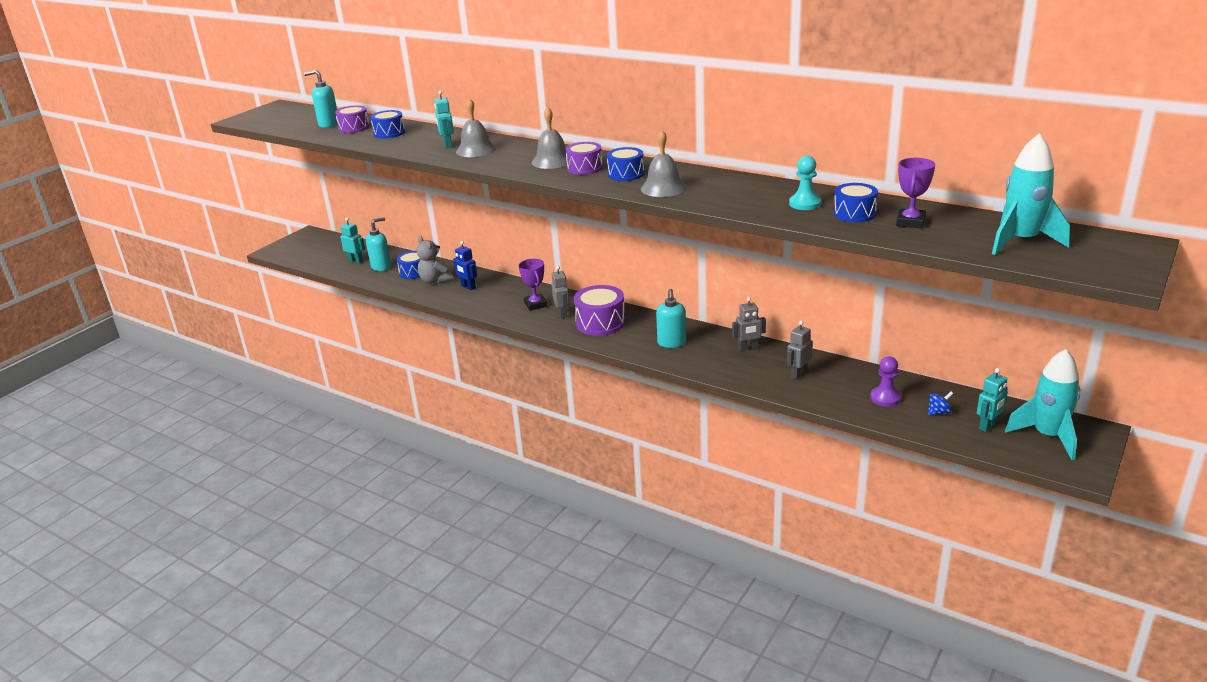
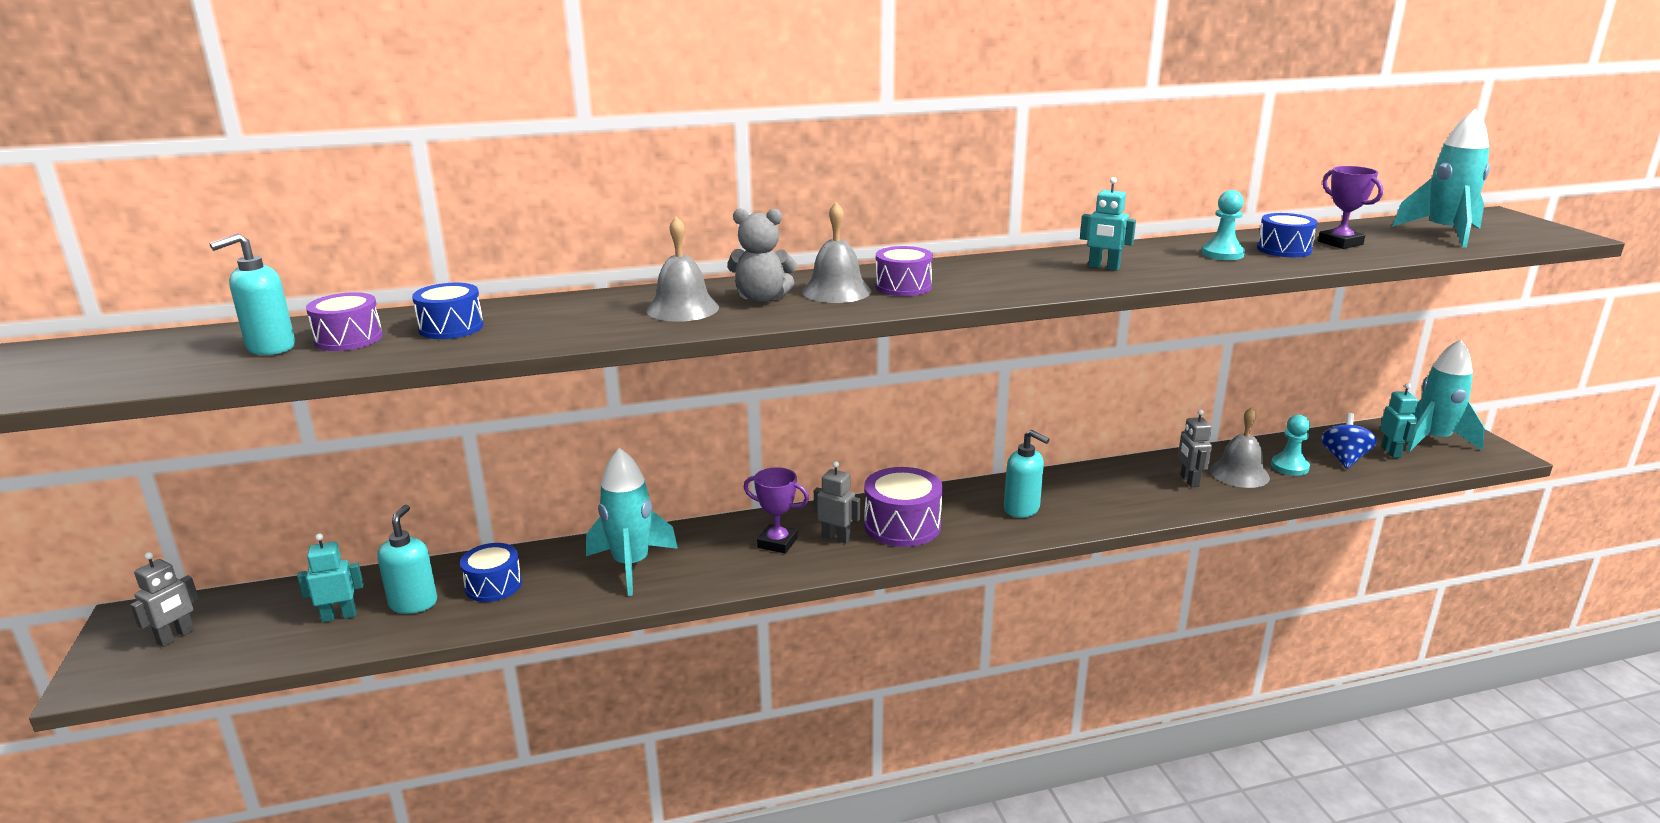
camera: 50 degrees left, 5 degrees down
(435, 281) = (558, 580): grey teddy bear -> grey teddy bear (761, 298)
(447, 145) = (613, 315): turquoise robot -> turquoise robot (1103, 267)
(468, 287) = (631, 565): blue robot -> turquoise rocket
(626, 174) = (971, 279): blue drum -> none
(663, 188) = (1056, 279): grey bell -> grey bell (1239, 473)
(748, 349) = (1099, 479): grey robot -> grey robot (176, 637)
(885, 398) = (1289, 467): purple pawn -> turquoise pawn
(938, 412) = (1344, 459): blue spinning top -> blue spinning top, size x1.64

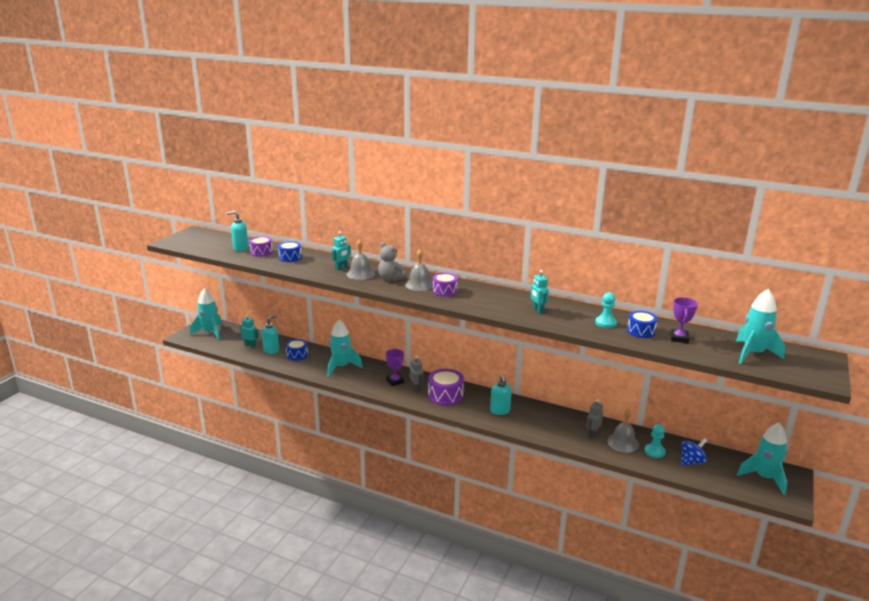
camera: 40 degrees right, 0 degrees up
(176, 637) = (210, 333): grey robot -> turquoise rocket
(1391, 452) = (725, 471): turquoise robot -> turquoise robot (341, 268)

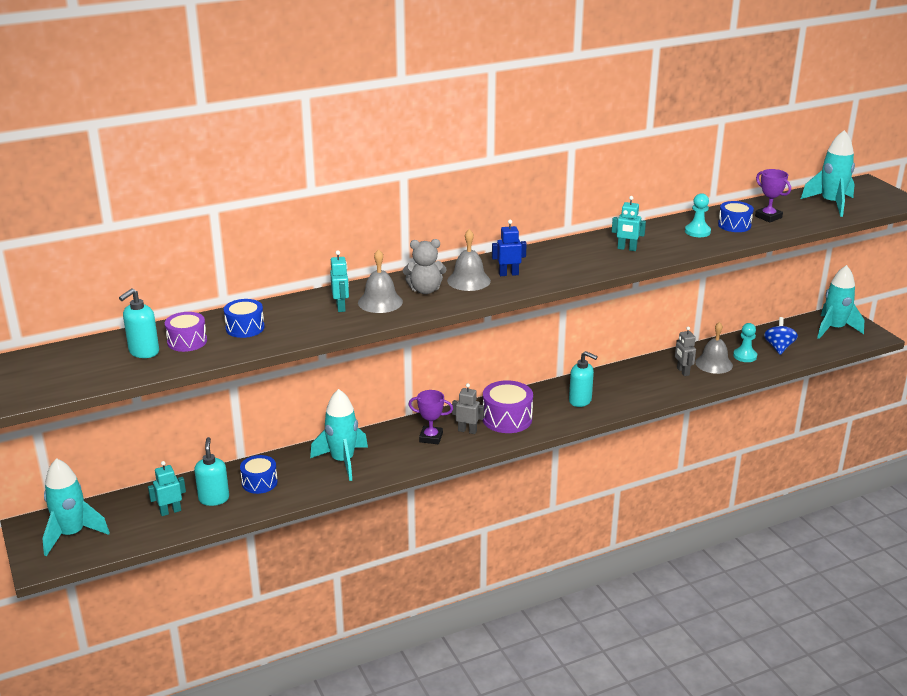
camera: 50 degrees left, 5 degrees up
(445, 291) = (508, 274): purple drum -> blue robot

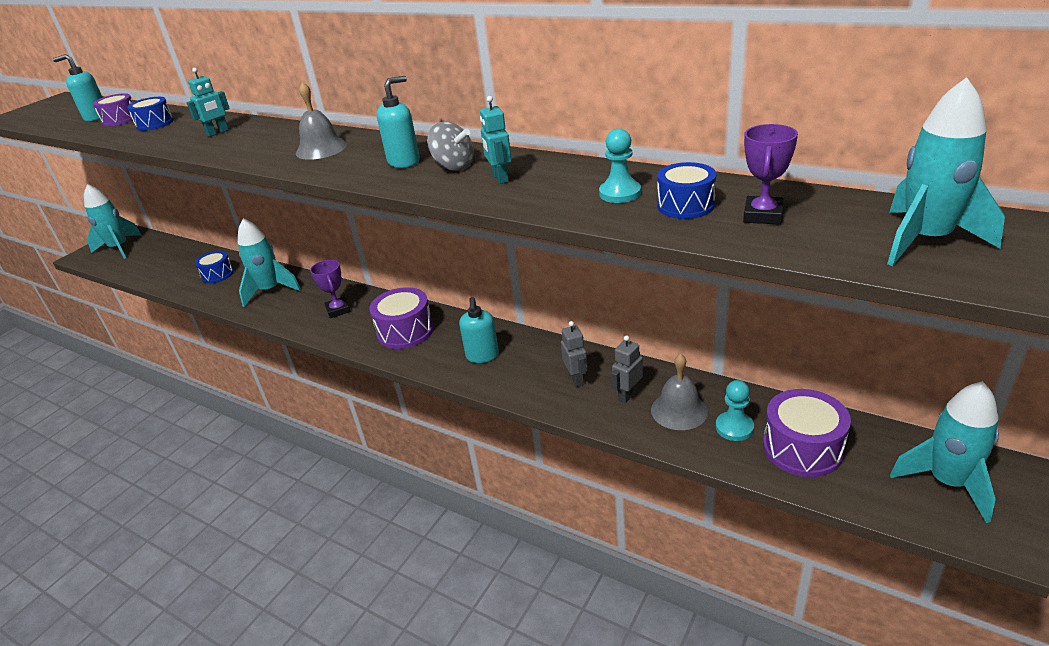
camera: 60 degrees right, 5 degrees up
(170, 511) = (161, 263): turquoise robot -> none
(214, 499) = (186, 269): turquoise soap dispenser -> turquoise soap dispenser (404, 162)
(380, 302) = (240, 139): grey bell -> none
(425, 290) = (281, 143): grey teddy bear -> none
(467, 431) = (365, 321): grey robot -> grey robot (576, 379)
(508, 274) = (356, 156): blue robot -> none
(585, 254) = (453, 166): none -> grey spinning top
(778, 347) = (802, 448): blue spinning top -> purple drum

